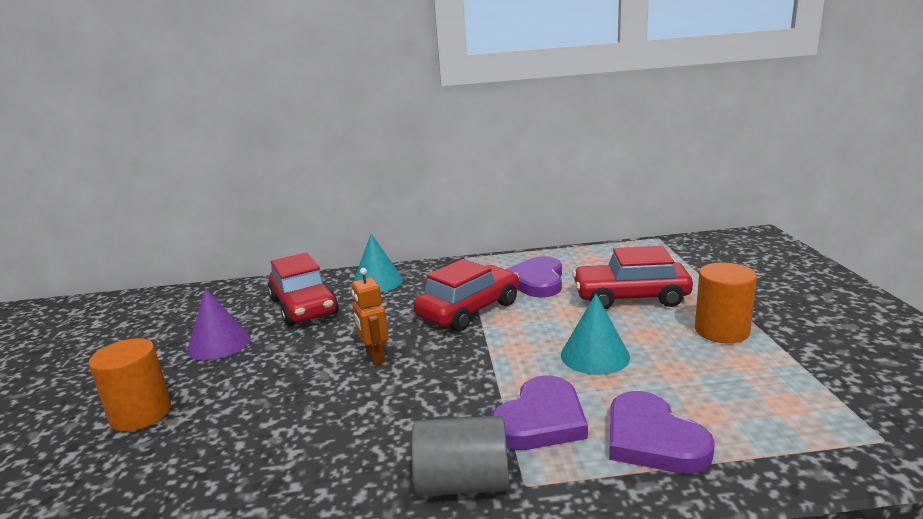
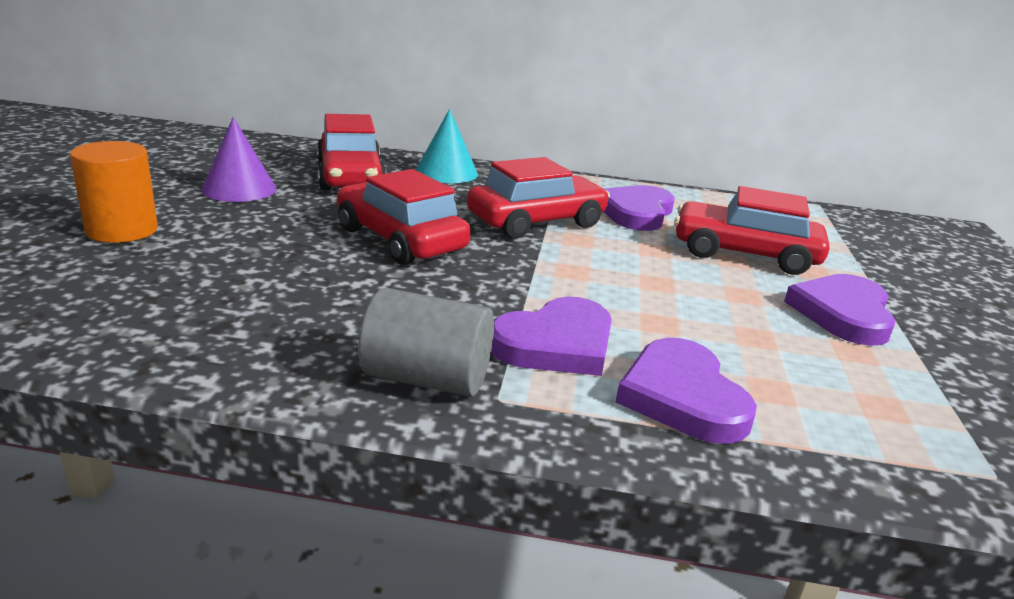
camera: 10 degrees right, 5 degrees up
(375, 357) = (400, 240): orange robot -> red car
(595, 355) = (662, 299): turquoise cone -> none
(721, 331) = (843, 313): orange cylinder -> purple heart

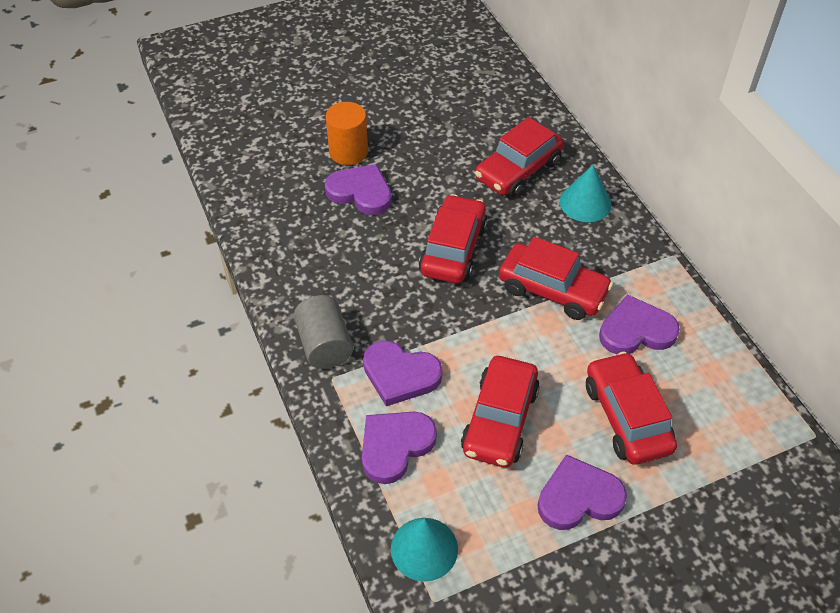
camera: 60 degrees right, 25 degrees up
(204, 249) = (360, 192): none -> purple heart
(239, 189) = (442, 145): purple cone -> none
(696, 312) = (500, 420): none -> red car
(892, 447) = (424, 548): none -> turquoise cone

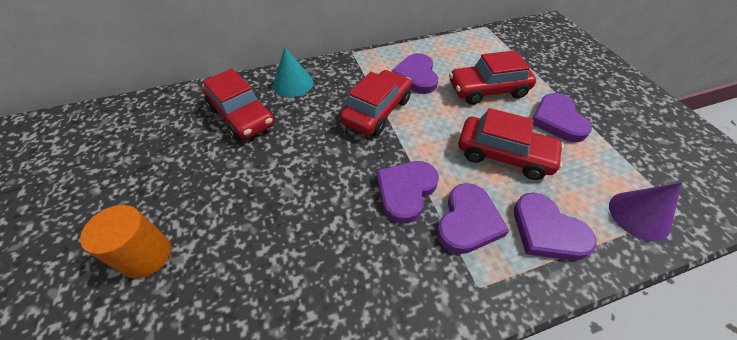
camera: 85 degrees left, 0 degrees up
(325, 345) = (436, 292): grey cylinder -> none
(360, 192) = (219, 245): purple heart -> purple heart (406, 191)
(424, 548) = (639, 215): turquoise cone -> purple cone
(453, 249) = (322, 168): red car -> none

